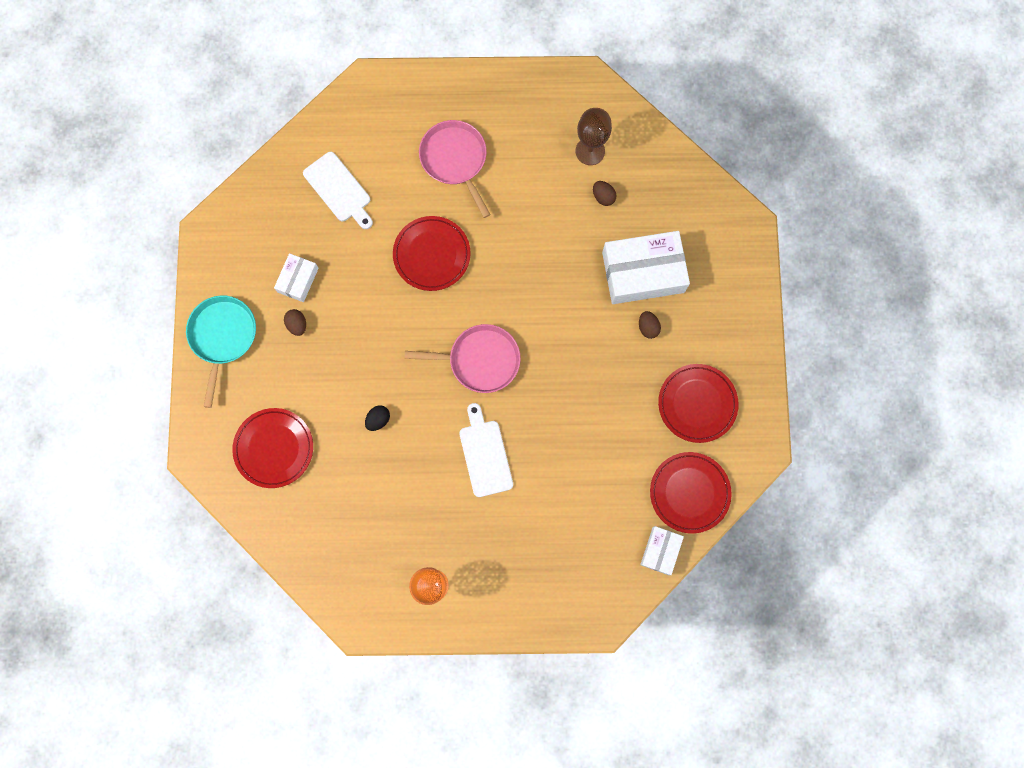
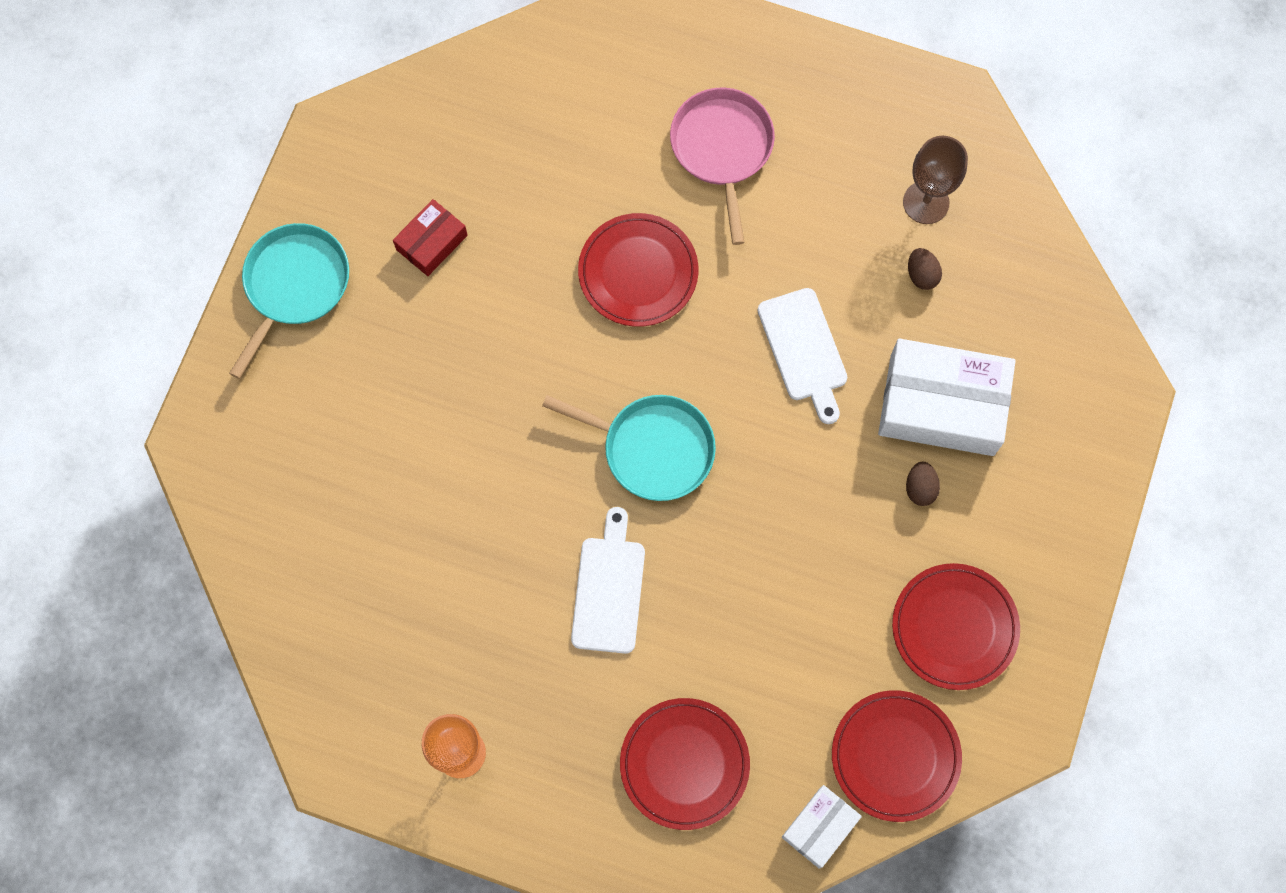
camera: 20 degrees right, 5 degrees down
(274, 448) = (306, 470): red plate -> red plate (684, 764)
(297, 325) = (407, 305): brown egg -> none
(298, 280) = (432, 242): white box -> red box
(339, 190) = (538, 135): white cutting board -> white cutting board (804, 350)
(378, 419) = (472, 482): black egg -> none
(480, 360) = (653, 448): pink pan -> turquoise pan

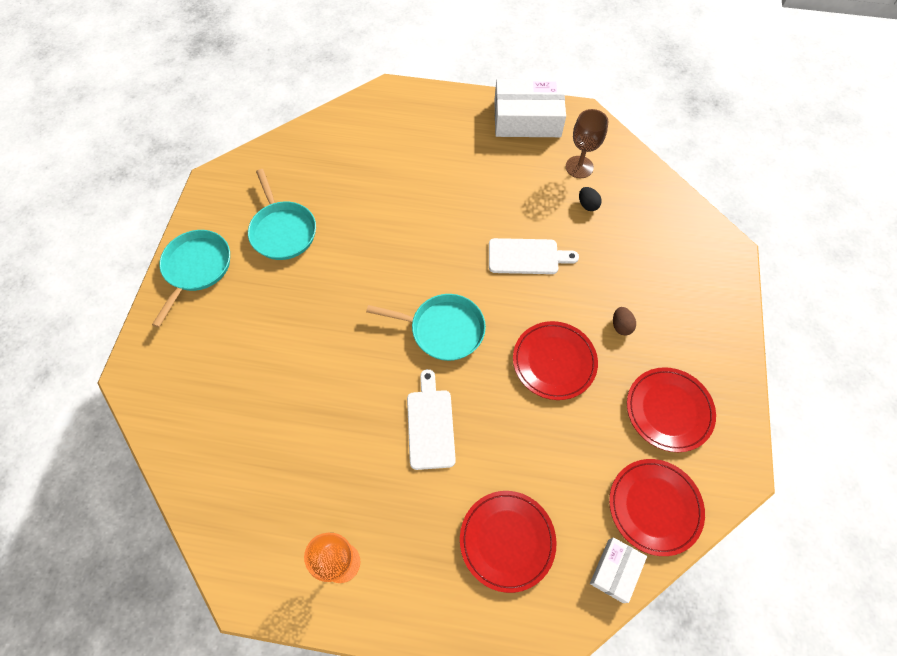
camera: 10 degrees left, 10 degrees down
(432, 242) = (283, 231): red box -> turquoise pan
(638, 272) = (415, 229): red plate -> red plate (554, 362)
(722, 148) = (453, 156): pink pan -> none
(804, 350) = (527, 257): white cutting board -> white cutting board turned 60 degrees counterclockwise
(921, 275) = (587, 205): brown egg -> black egg
(941, 405) = (620, 275): white box -> white box (527, 119)

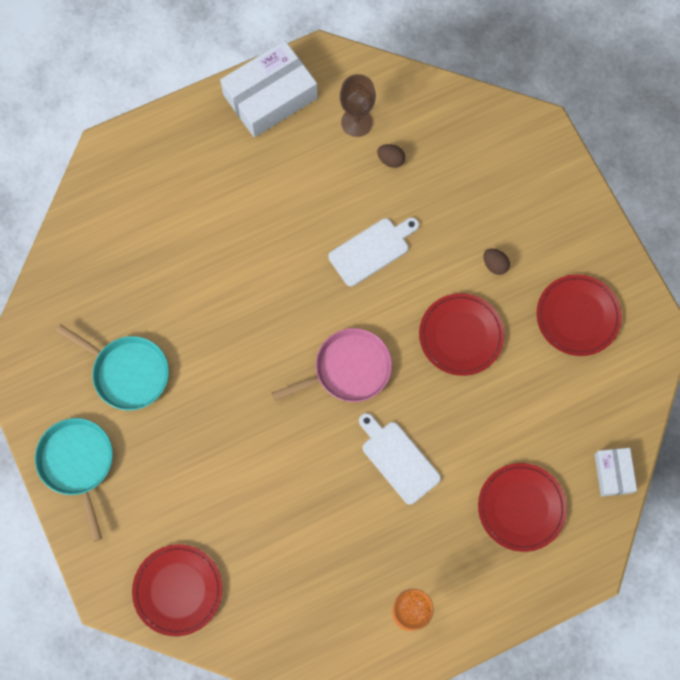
camera: 35 degrees left, 10 degrees up
(443, 329) = (348, 369): turquoise pan -> pink pan
(587, 205) = (391, 160): black egg -> brown egg
(654, 507) = (613, 404): red plate -> red plate (178, 590)

